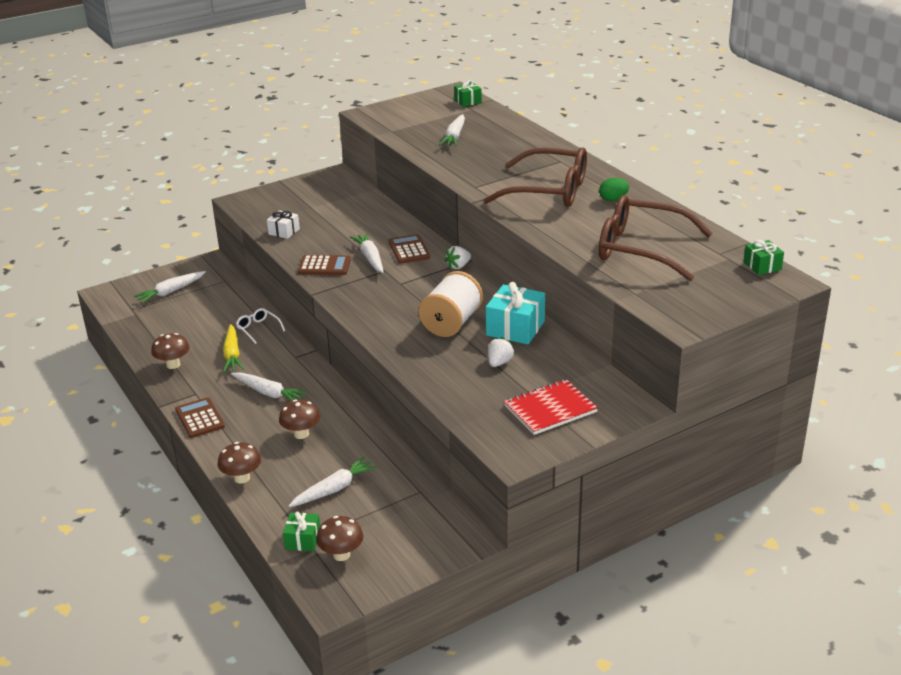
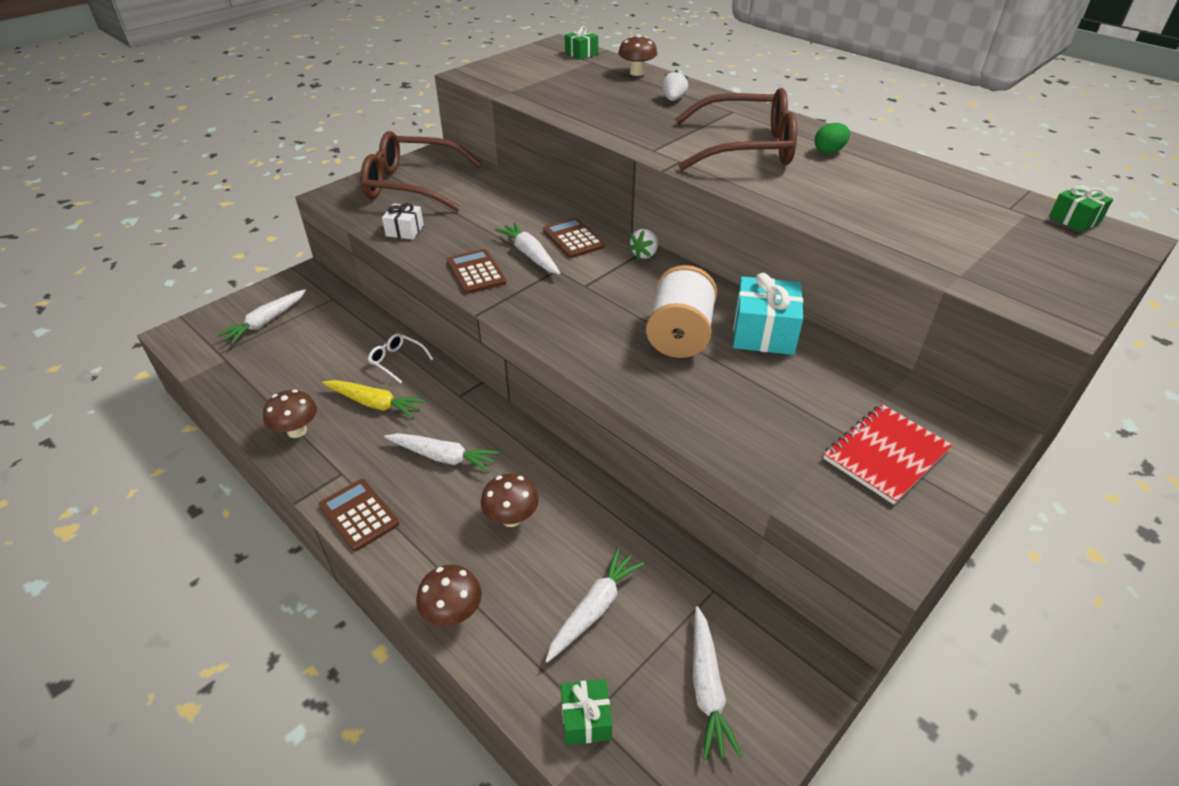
camera: 15 degrees left, 10 degrees up
(232, 354) = (374, 403): yellow carrot -> yellow carrot turned 45 degrees counterclockwise
(324, 266) = (476, 272): brown calculator -> brown calculator turned 105 degrees counterclockwise
(341, 554) = (655, 737): brown mushroom -> brown mushroom (637, 73)
(454, 136) = (590, 92): white carrot -> white carrot (707, 688)
(499, 362) = (774, 388): white strawberry -> white strawberry (673, 99)
(642, 249) = (916, 212): brown glasses -> brown glasses (413, 185)

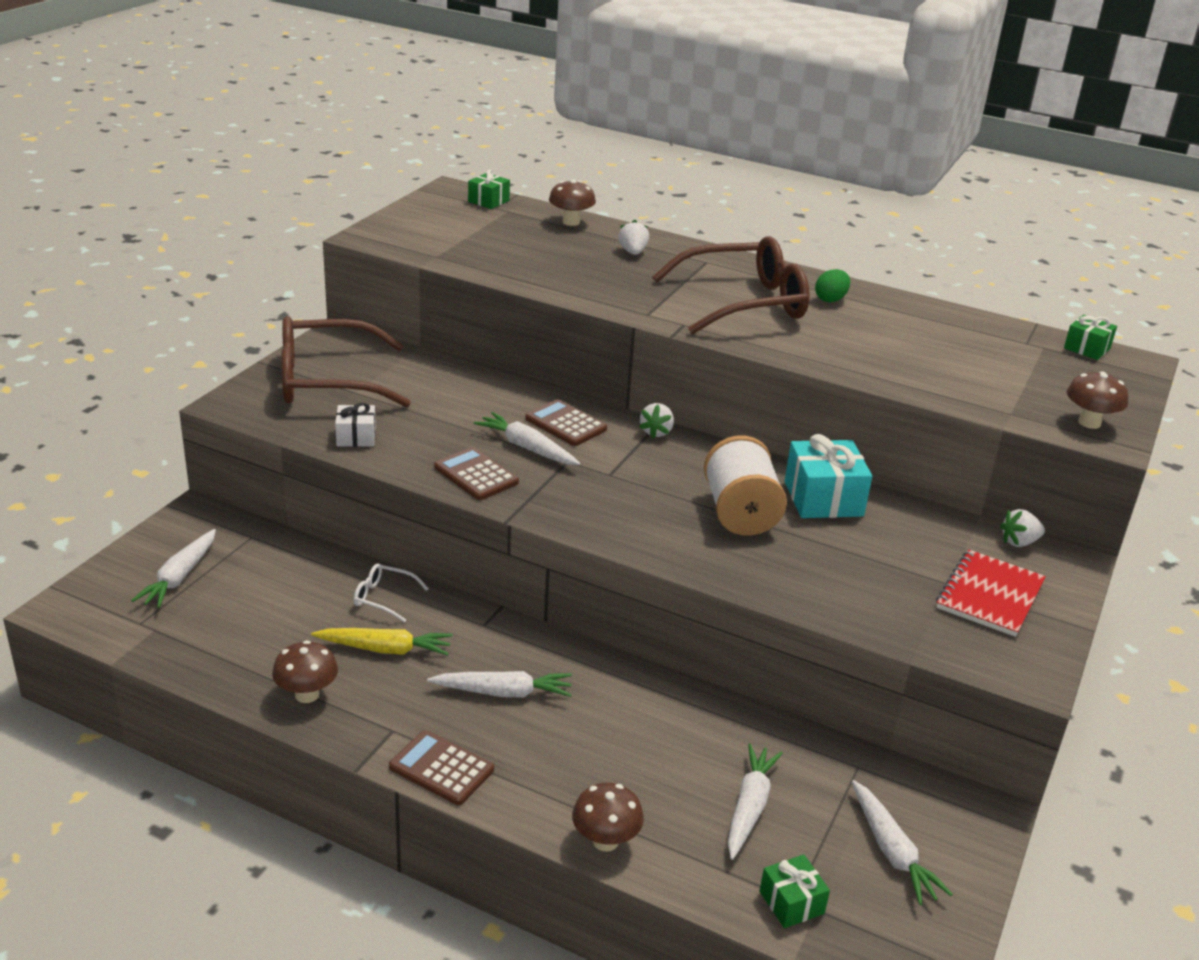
camera: 20 degrees left, 10 degrees down
(511, 518) = (616, 740): brown mushroom -> brown mushroom (1089, 423)
(941, 404) = (1019, 542): none -> white strawberry

